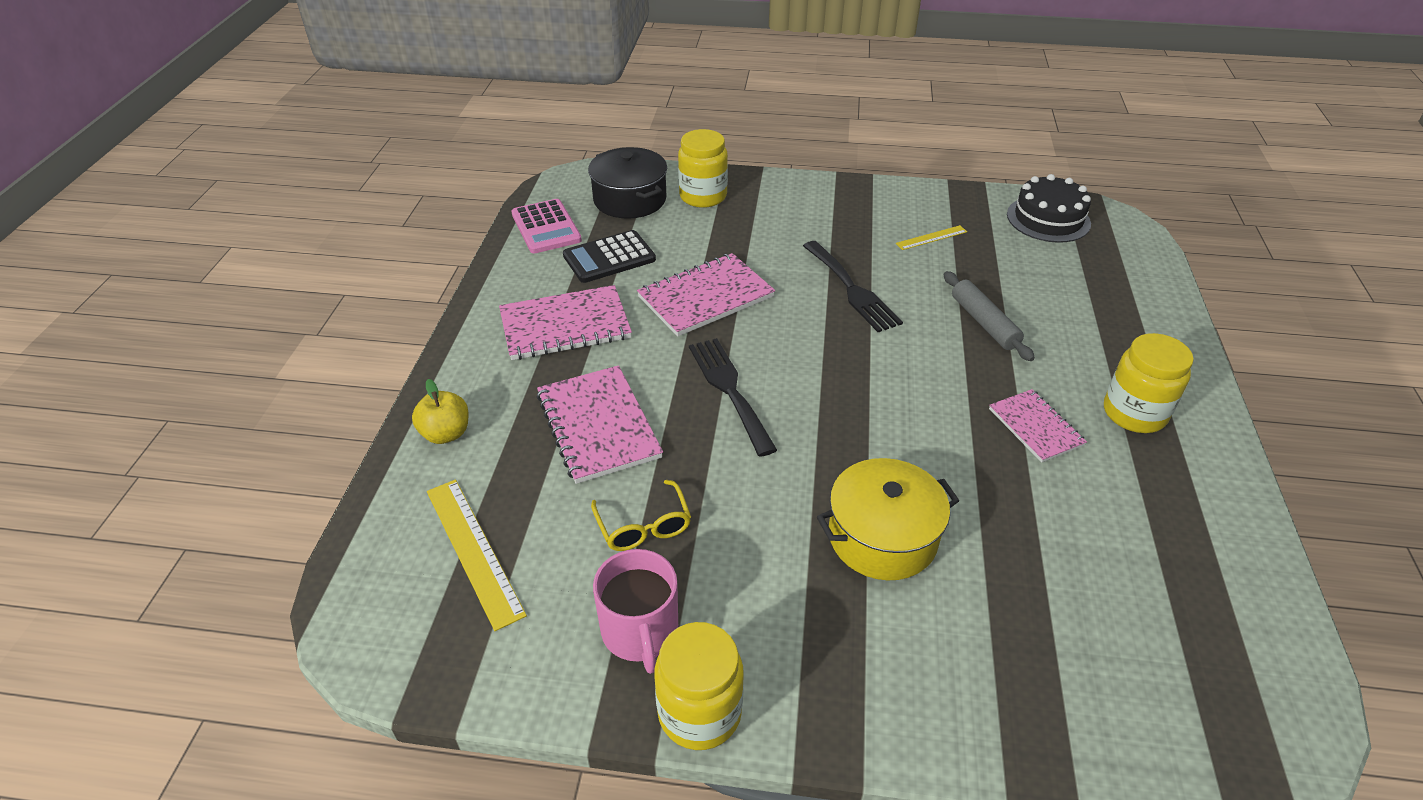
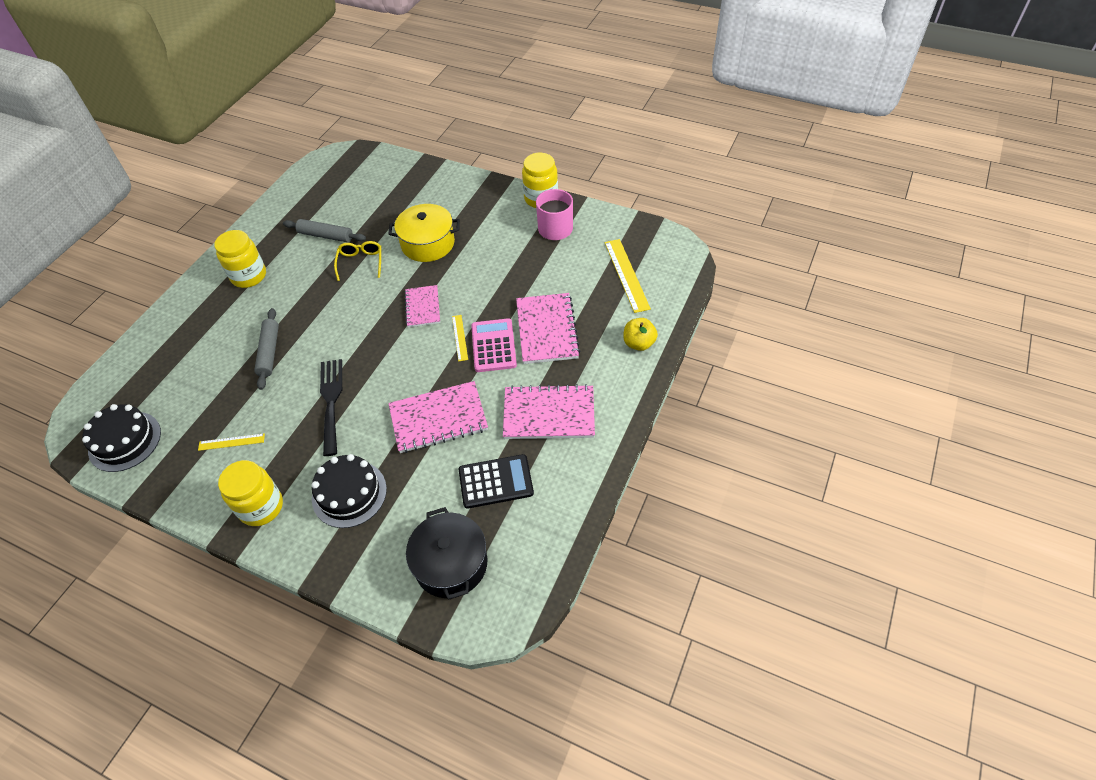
camera: 160 degrees left, 10 degrees up
(546, 227) = (540, 539): pink calculator -> pink calculator (494, 346)
(643, 526) = (539, 270): yellow glasses -> yellow glasses (361, 262)
(703, 196) = (381, 550): yellow jar -> yellow jar (261, 507)
(729, 390) = (459, 337): black fork -> yellow ruler
(764, 224) = (349, 493): none -> black cake
(1035, 427) = (307, 279): pink notebook -> pink notebook (422, 307)
(1086, 512) = (326, 236): none -> grey rolling pin

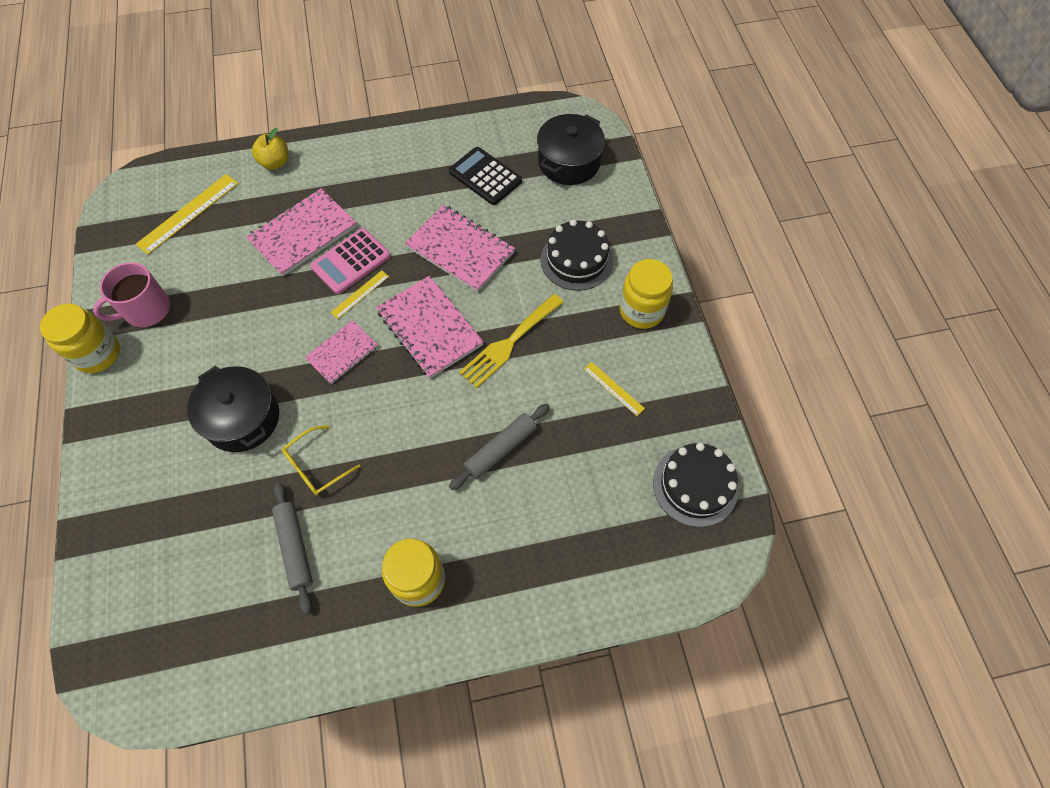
camera: 130 degrees left, 10 degrees up
(331, 401) = (509, 343): black fork -> yellow fork
(428, 243) = (242, 418): yellow pot -> black pot
(549, 414) = (396, 180): pink notebook -> pink notebook (429, 328)

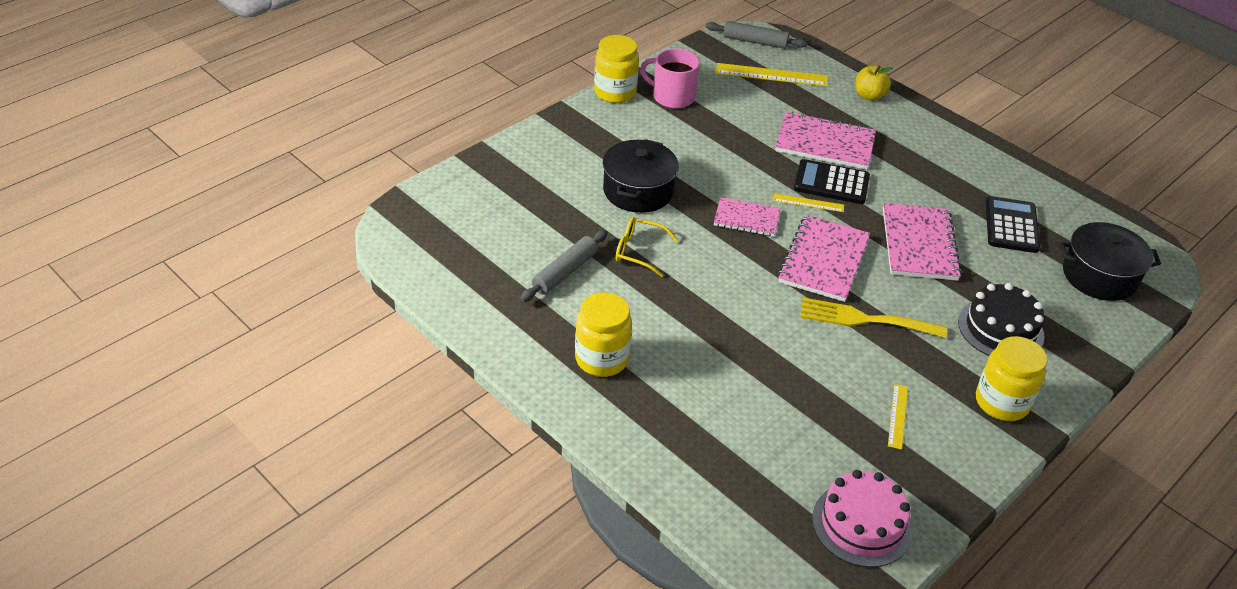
camera: 55 degrees right, 20 degrees down
(351, 261) = (831, 183): pink calculator -> black calculator
(500, 449) = (760, 360): grey rolling pin -> grey rolling pin (755, 41)
(695, 485) = (862, 524): black cake -> pink cake

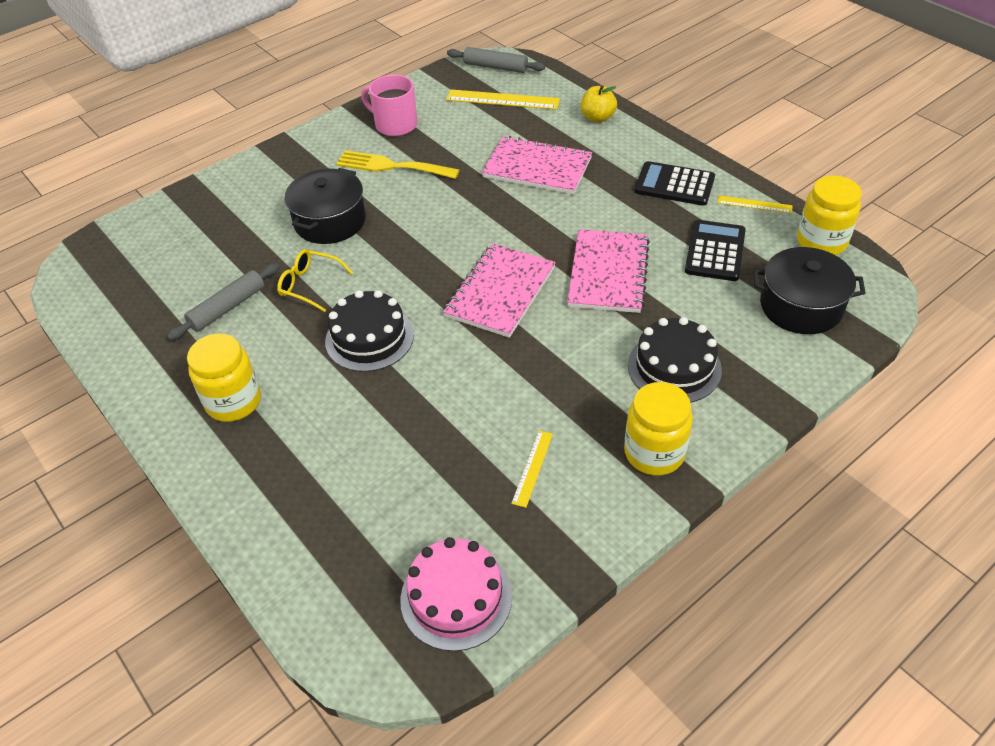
camera: 10 degrees right, 5 degrees up
(615, 92) = (339, 122): yellow jar -> yellow jar (821, 242)
(712, 301) = (369, 338): none -> black cake
(746, 219) = (432, 248): pink notebook -> none
(808, 203) = (502, 231): yellow ruler -> yellow ruler (754, 204)
(831, 183) = (532, 209): black calculator -> black calculator (674, 184)
(864, 319) = (526, 357): yellow fork -> yellow fork (391, 166)

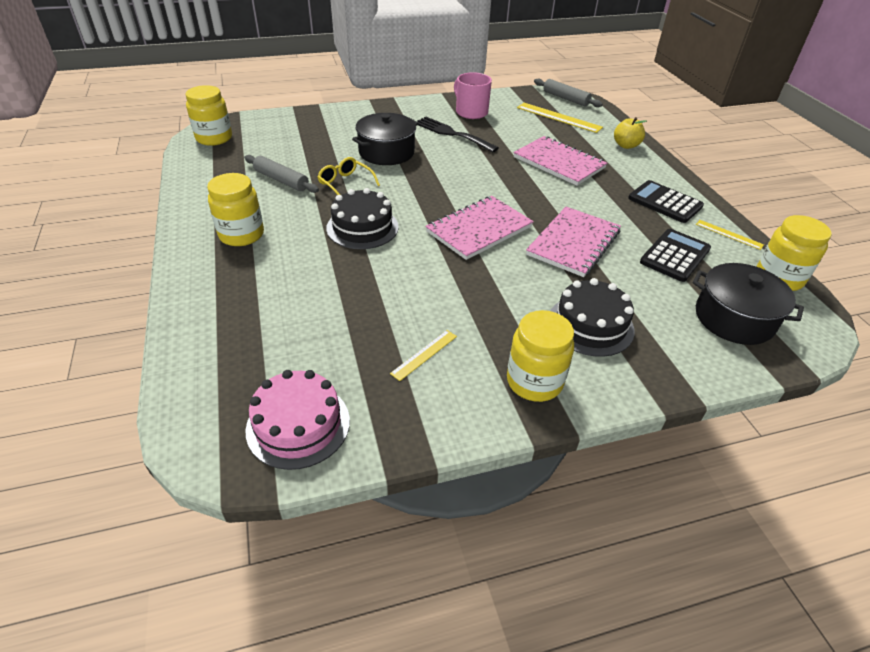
camera: 20 degrees right, 5 degrees down
(92, 275) = (214, 138): none -> yellow jar
(227, 307) = (281, 180): grey rolling pin -> grey rolling pin turned 60 degrees clockwise
(391, 166) = (452, 133): yellow fork -> black fork

